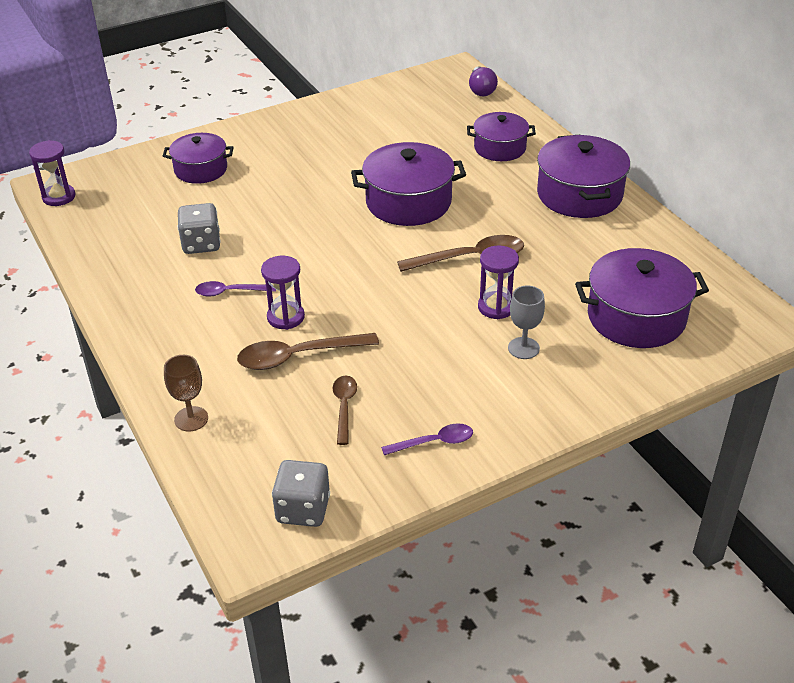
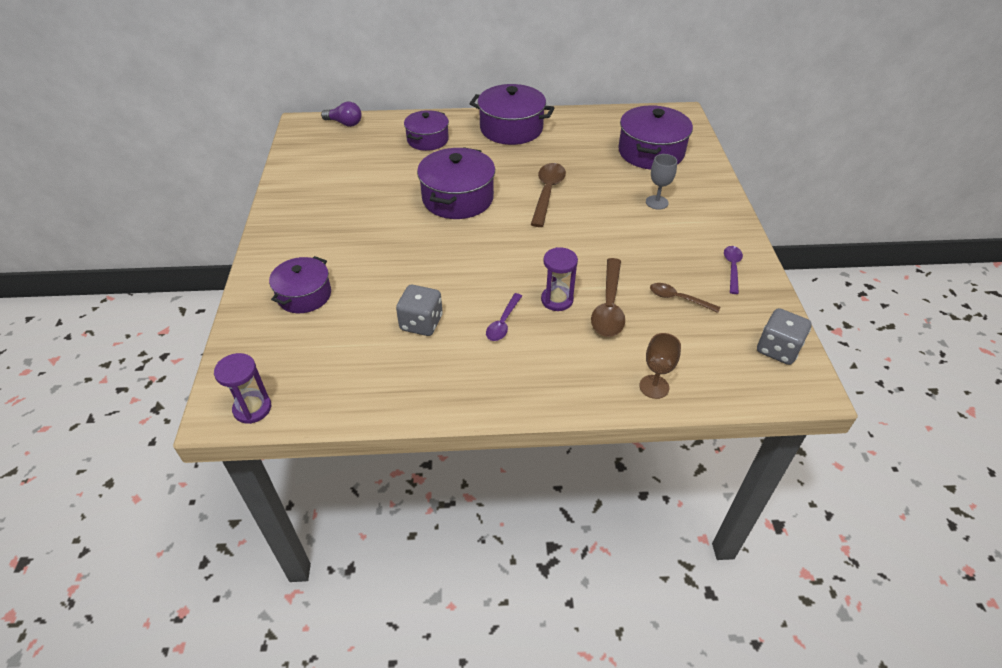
camera: 65 degrees left, 5 degrees up
(496, 307) = (608, 199): purple hourglass -> none

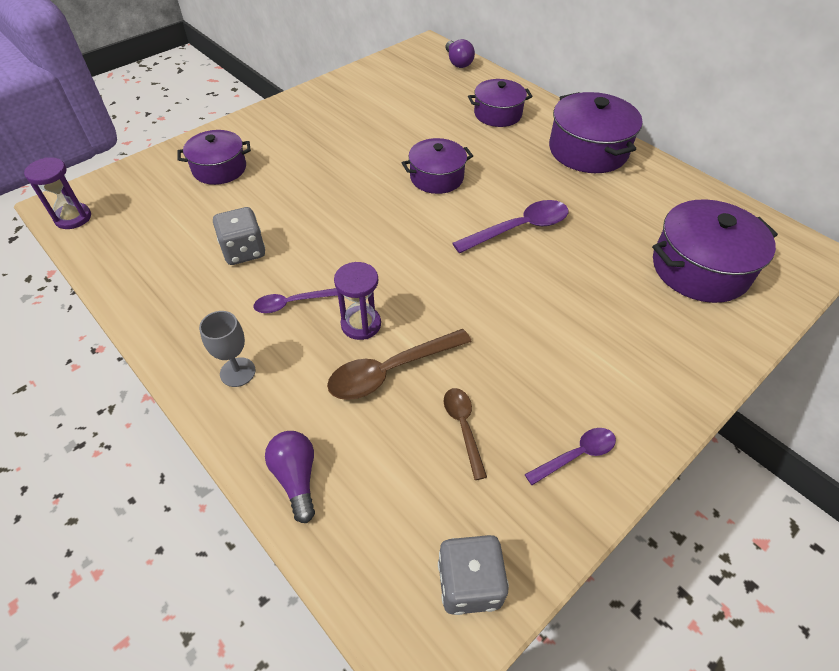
camera: 50 degrees right, 5 degrees up
(458, 198) = (436, 177): purple pot -> purple pot, size x0.65
(547, 193) = (519, 228): brown spoon -> purple spoon
(654, 387) = (296, 478): brown goblet -> purple light bulb
(657, 202) = (614, 321): grey goblet -> grey goblet (237, 372)

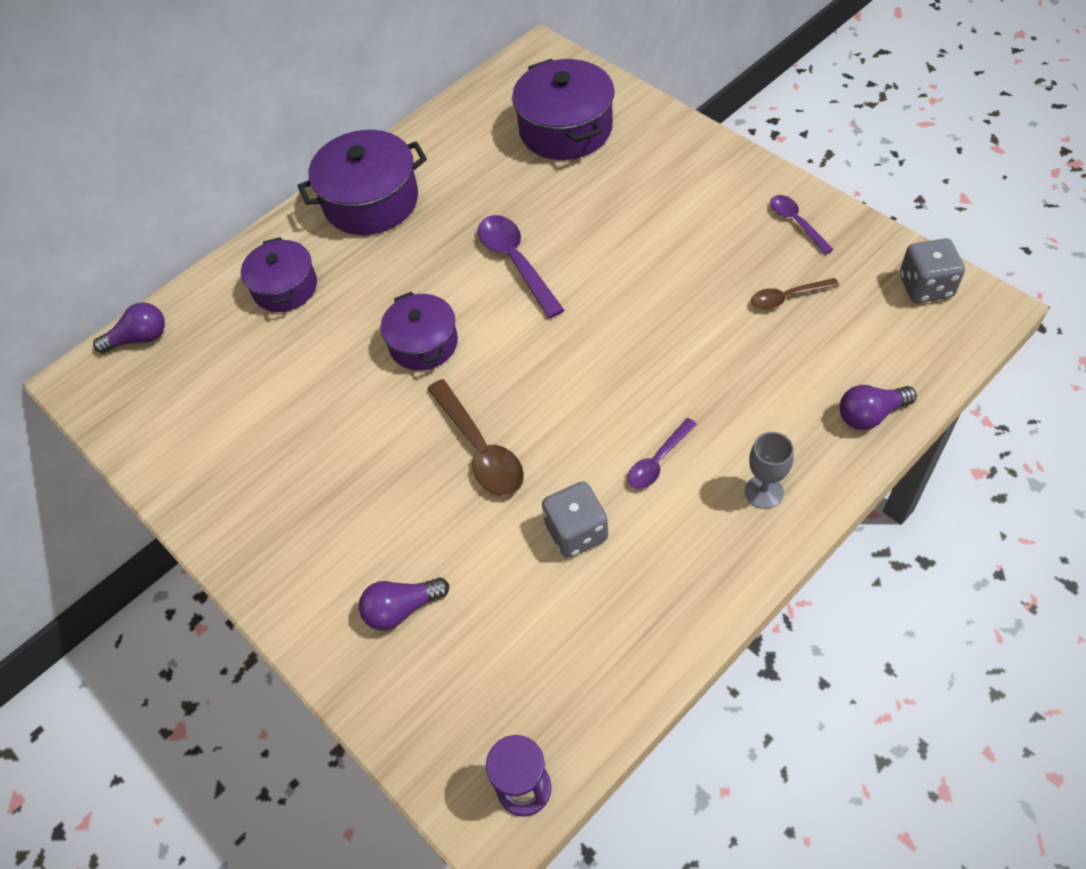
camera: 85 degrees left, 5 degrees up
(219, 169) = (402, 609): purple pot -> purple light bulb
(291, 303) = (658, 461): purple spoon -> purple spoon turned 60 degrees clockwise
(361, 324) = (679, 390): purple hourglass -> none
(391, 371) = (735, 357): brown spoon -> brown spoon (480, 448)

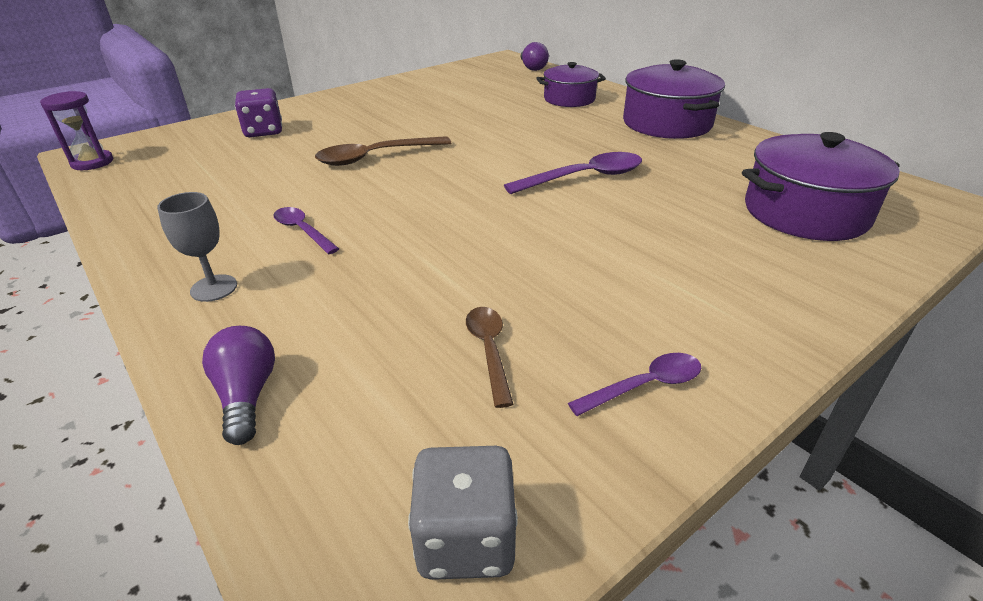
camera: 90 degrees right, 20 degrees down
(402, 609) = (263, 131): purple light bulb -> purple dice
(423, 343) = (495, 140): purple pot -> none
(576, 532) = (264, 189): grey dice -> none

